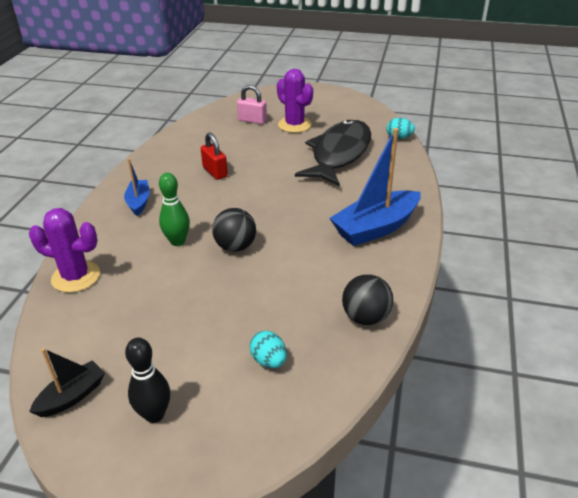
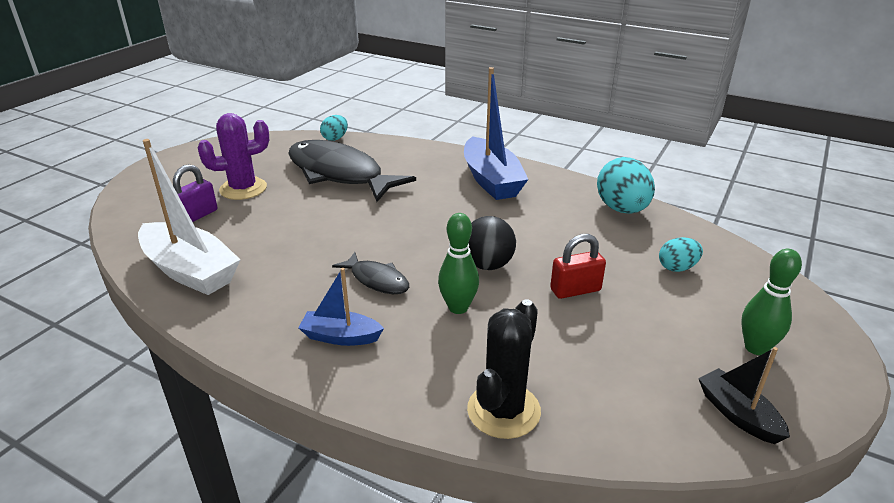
camera: 75 degrees left, 5 degrees down
(76, 277) = (503, 410): purple cactus -> black cactus
(154, 414) = (756, 348): black bowling pin -> green bowling pin
(192, 137) = (190, 271): none -> white boat
(201, 202) = (377, 280): none -> black fish
(215, 172) = (309, 261): red padlock -> red padlock (575, 290)
(252, 120) = (196, 216): pink padlock -> purple padlock
(365, 317) = (622, 209): black ball -> turquoise egg

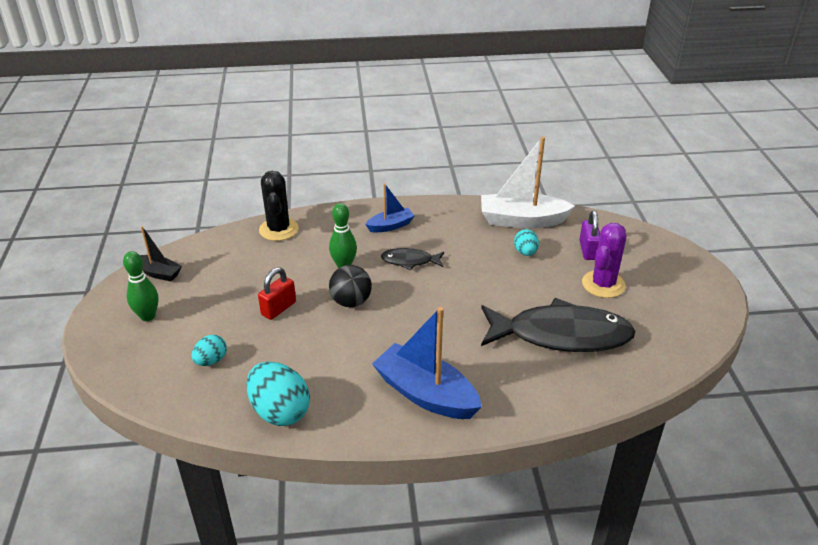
camera: 145 degrees right, 5 degrees up
(335, 138) = (640, 381): turquoise egg -> turquoise egg (525, 252)

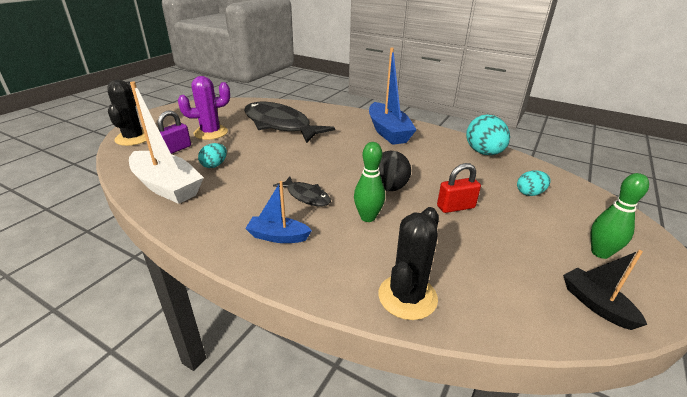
camera: 145 degrees left, 5 degrees down
(648, 243) = (133, 138): none -> black cactus

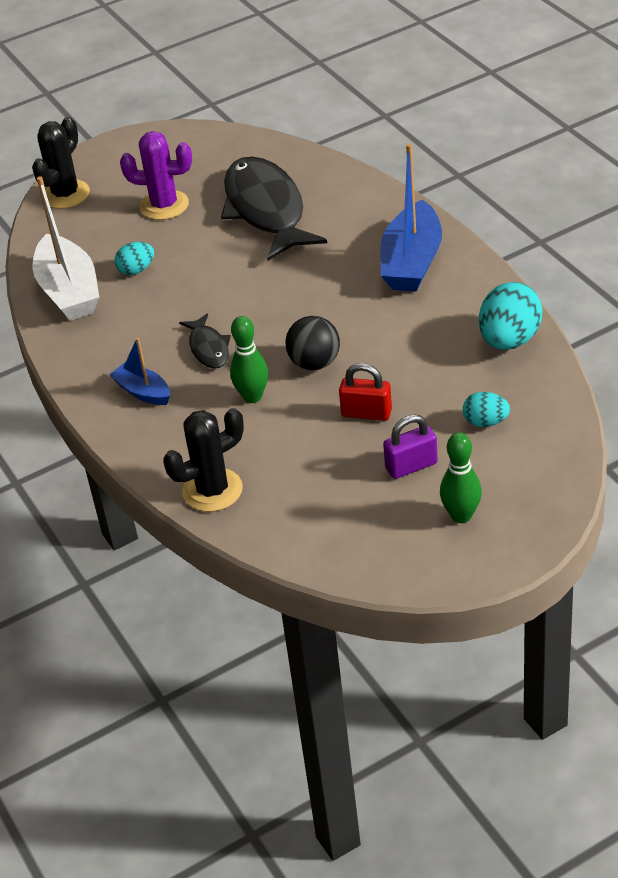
camera: 35 degrees right, 10 degrees up
(175, 149) = (105, 229): purple padlock -> purple padlock (411, 466)
(596, 304) = (379, 556): black boat -> none

